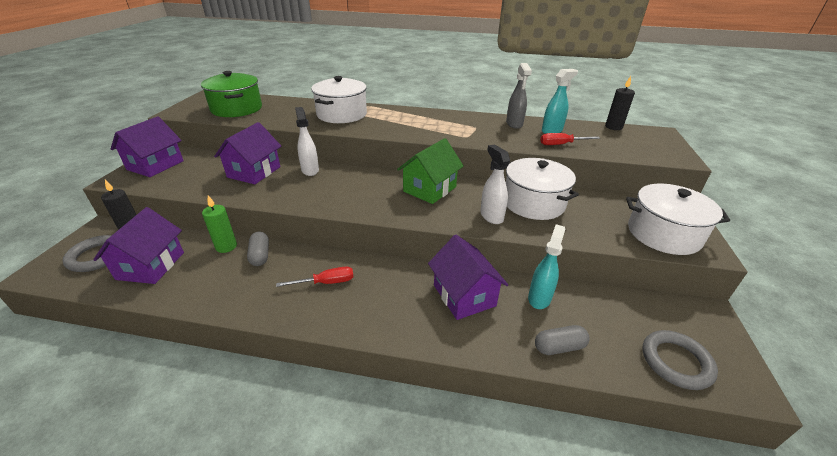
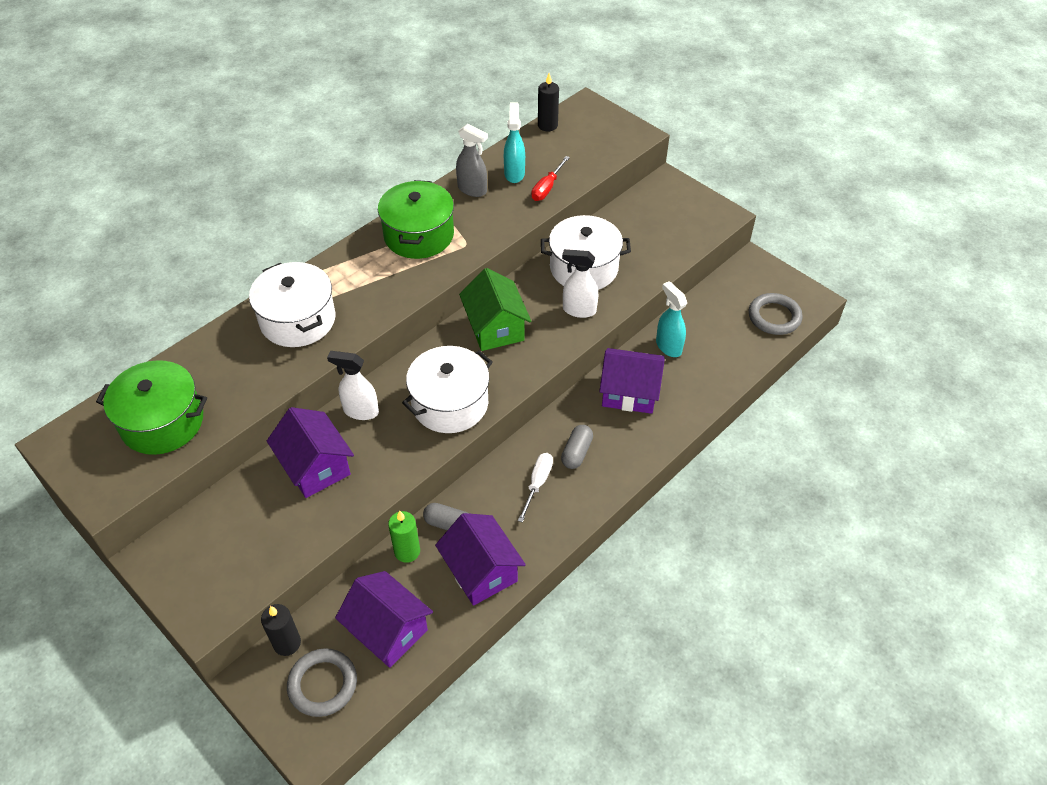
camera: 55 degrees left, 15 degrees up
(155, 165) = (194, 570): purple house -> purple house (481, 571)
(326, 282) = (537, 483): red screwdriver -> white screwdriver
(451, 122) = (419, 235): none -> green pot
(559, 347) = (720, 369): grey capsule -> grey capsule (576, 452)
(663, 234) = (688, 222): white pot -> white pot (450, 403)

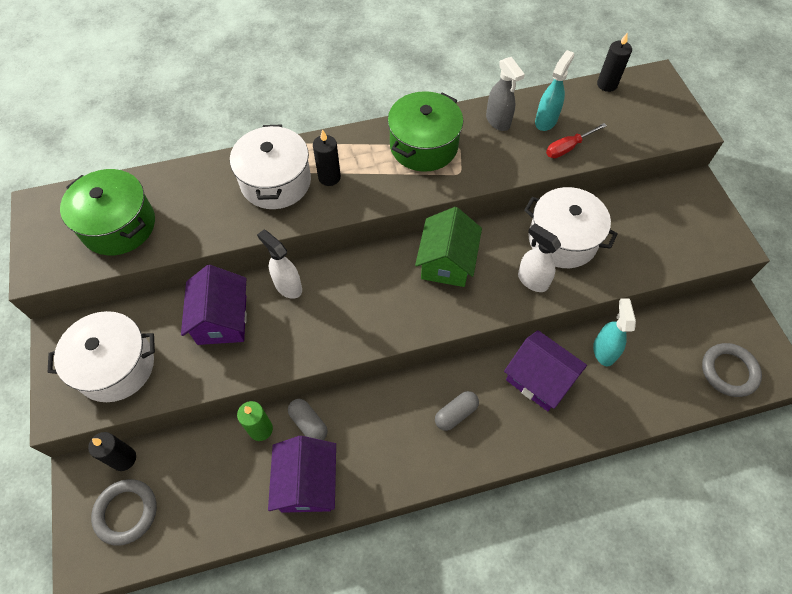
camera: 30 degrees right, 10 degrees up
(348, 295) = (329, 177): none -> black candle
(388, 630) = (202, 494): purple house -> none
(450, 403) = (363, 316): white pot -> white pot (116, 366)
(537, 483) = (404, 425): white screwdriver -> none

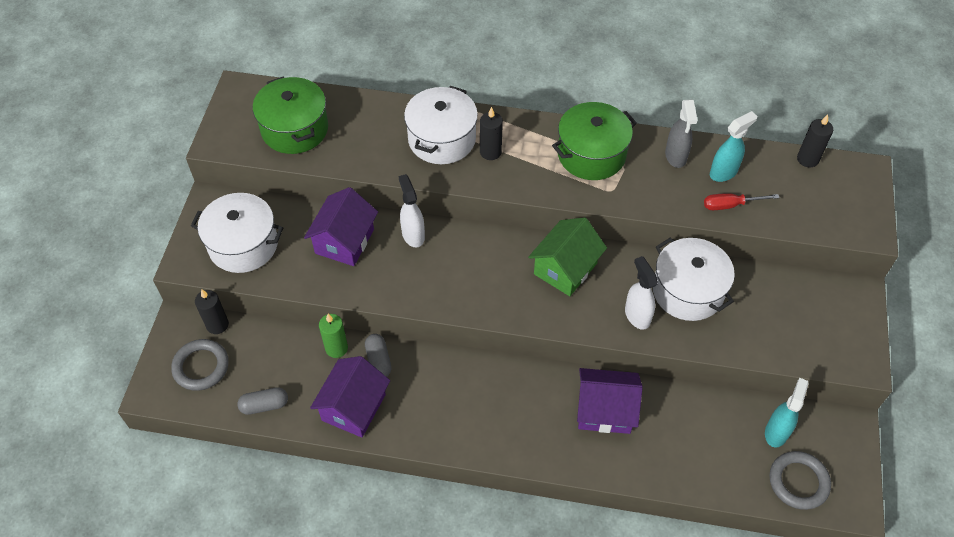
camera: 25 degrees right, 5 degrees down
(456, 414) = (511, 407): grey capsule -> grey capsule (264, 405)
(539, 379) = (604, 410): purple house -> purple house turned 60 degrees counterclockwise
(603, 351) = (682, 411): turquoise spray bottle -> turquoise spray bottle (776, 432)

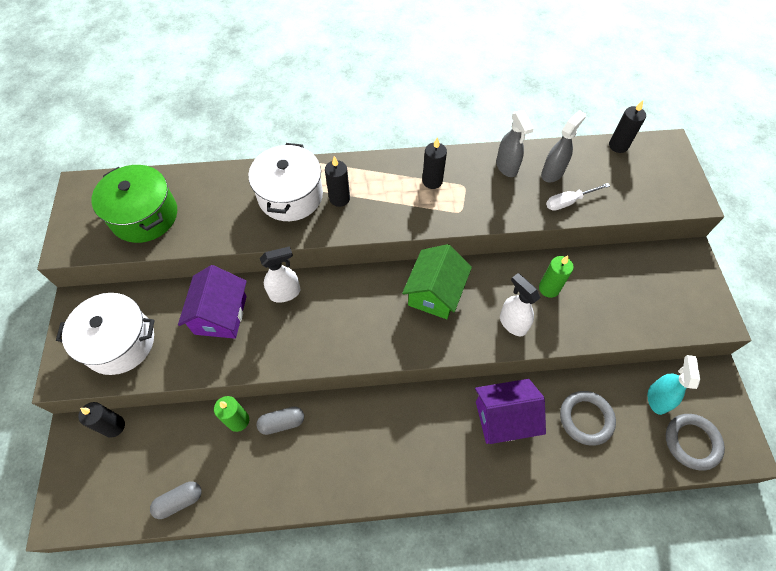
camera: 15 degrees left, 5 degrees up
(201, 367) = (105, 476): grey ring -> grey ring (586, 419)
(354, 407) = (269, 479): purple house -> none
(378, 360) = (282, 423): grey capsule -> grey capsule turned 75 degrees counterclockwise
(413, 235) = (285, 293): white spray bottle -> white spray bottle turned 105 degrees clockwise
(591, 154) = (432, 181): green pot -> black candle
(687, 291) = (549, 288): white pot -> green candle
(723, 172) = (552, 173): turquoise spray bottle -> grey spray bottle
(730, 205) = (568, 202): red screwdriver -> white screwdriver

